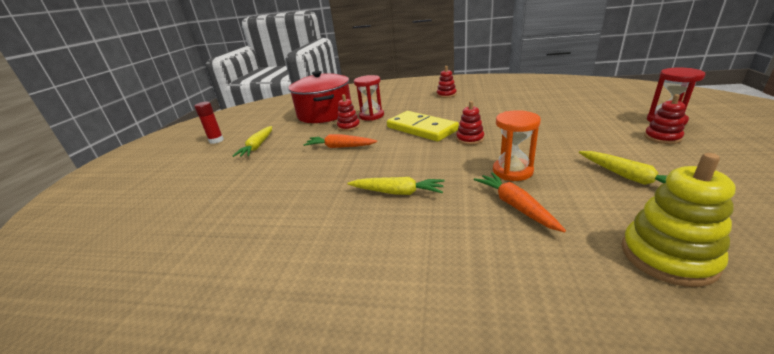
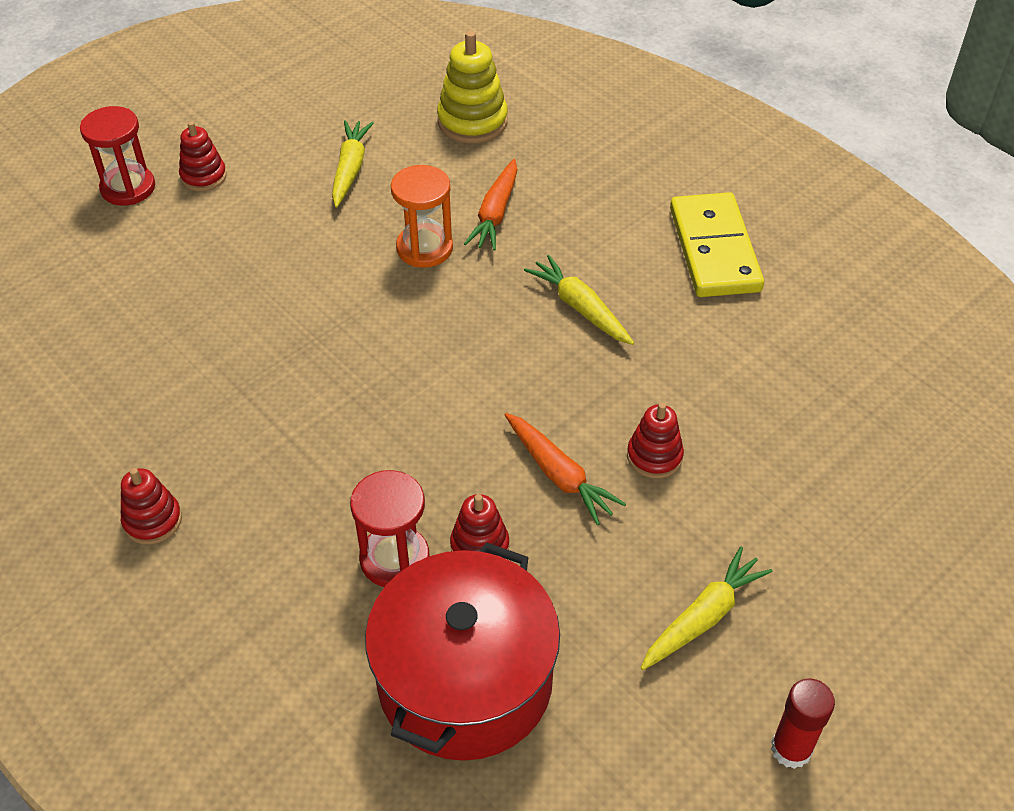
camera: 145 degrees left, 20 degrees up
(421, 129) = (384, 421): yellow domino -> yellow domino (714, 249)
(470, 139) = (368, 335): red stacking toy -> red stacking toy (654, 456)

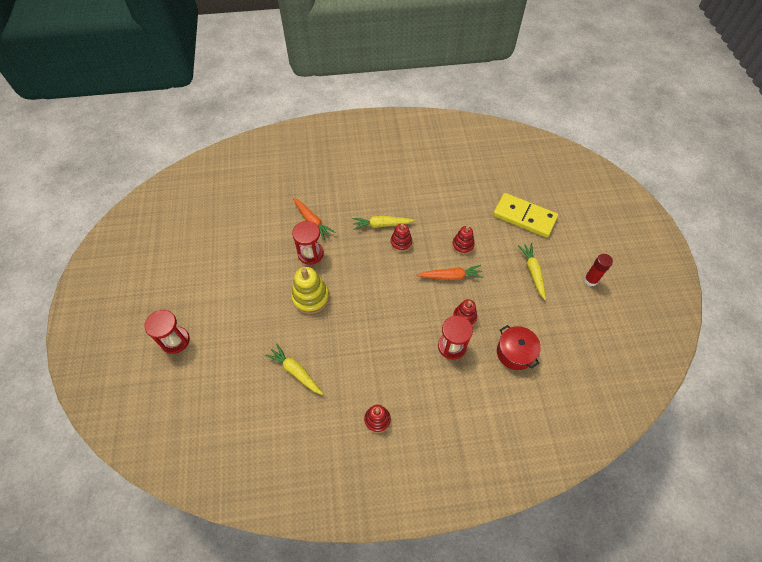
camera: 55 degrees left, 10 degrees up
(203, 176) = (196, 308): red stacking toy -> red stacking toy (401, 243)
(350, 169) = (243, 253): yellow carrot -> yellow carrot (295, 371)
(424, 248) = (310, 254): orange hourglass -> red hourglass
(465, 680) = (515, 352): red pot -> red pot, size x0.56
(472, 121) = (254, 198): yellow stacking toy -> yellow stacking toy (310, 297)
(714, 249) = (386, 171): yellow domino -> yellow domino (524, 217)

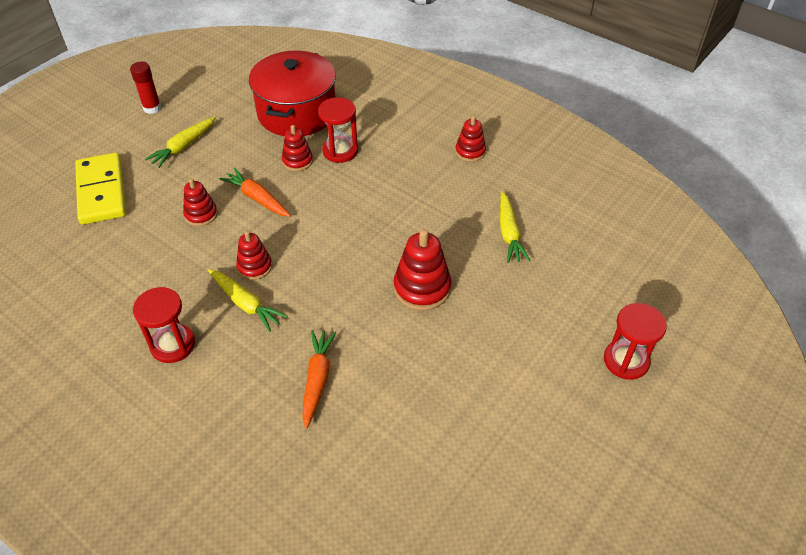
camera: 135 degrees left, 10 degrees down
(310, 254) = (368, 337): red hourglass -> red hourglass (173, 345)
(310, 297) = (422, 288): yellow stacking toy -> red stacking toy
(515, 352) = (297, 113): red pot -> red pot, size x1.79

